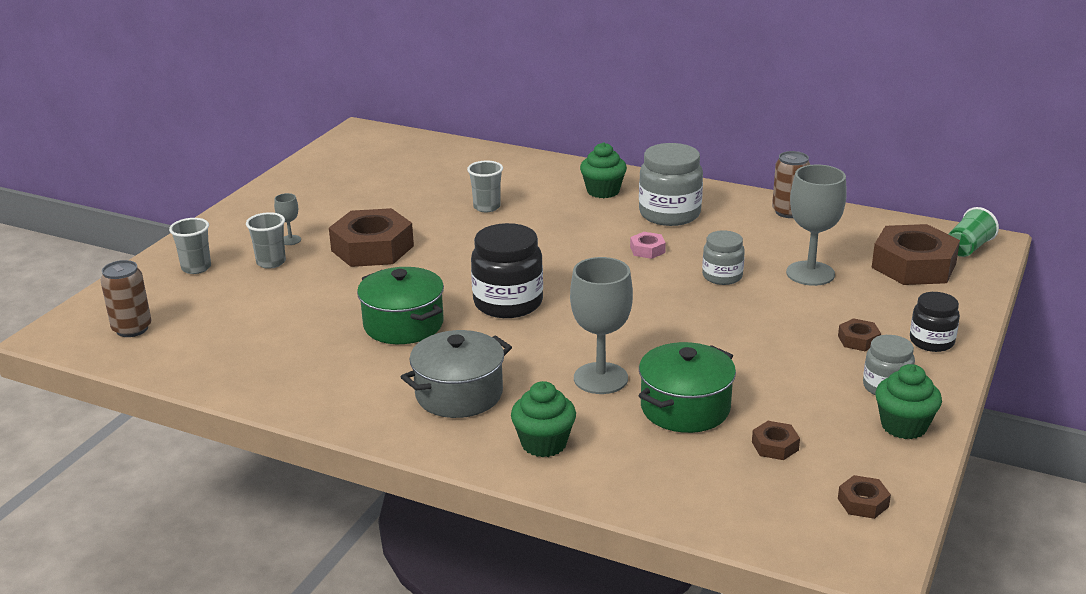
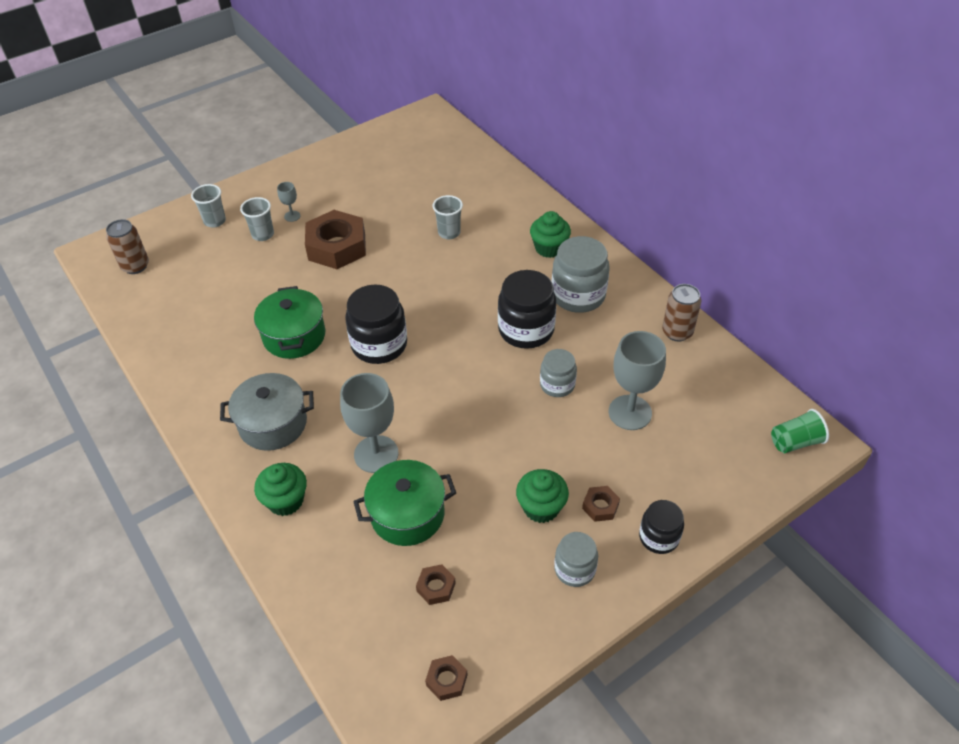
camera: 30 degrees right, 20 degrees up
(647, 250) = (526, 330): pink nut -> black jar
(904, 426) = (549, 618): green cupcake -> green cupcake (541, 507)
(913, 266) = (726, 442): brown nut -> none

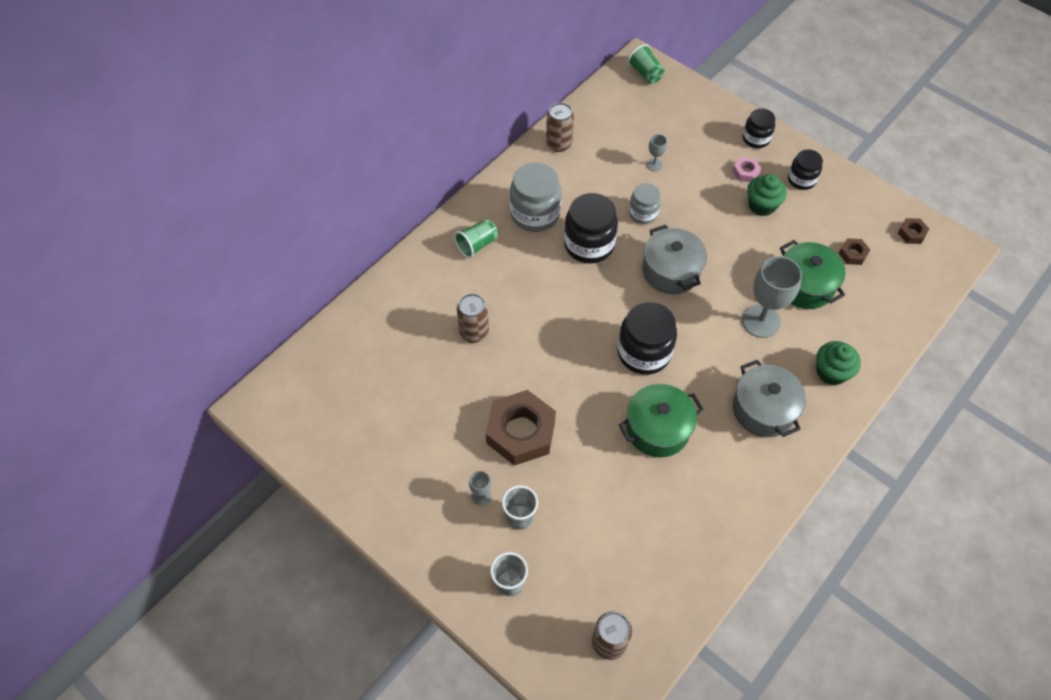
camera: 105 degrees left, 10 degrees up
(449, 233) = (474, 332): grey cup -> brown can
(470, 390) = (671, 271): none -> grey pot
(549, 248) = (477, 245): green cupcake -> green cup
(574, 569) = (801, 179): grey jar -> black jar
(600, 506) = (745, 172): brown nut -> pink nut
(630, 412) = (654, 165): grey goblet -> grey goblet, size x0.46

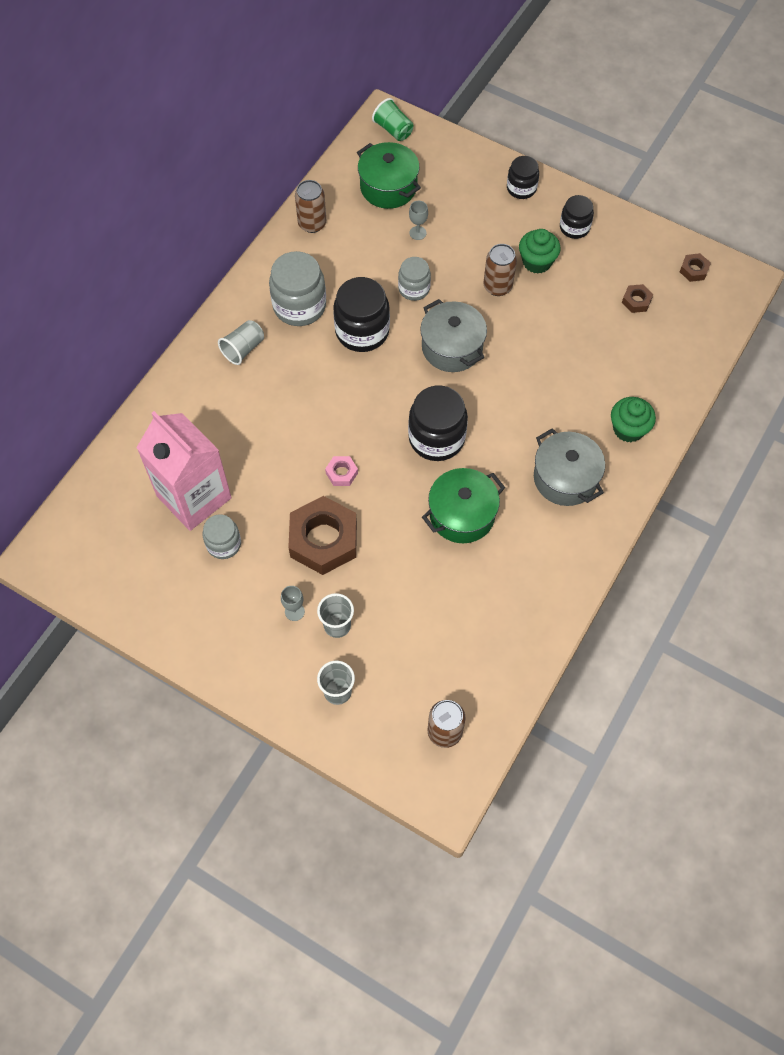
camera: 10 degrees left, 5 degrees up
(406, 372) = (194, 497): none -> pink carton
(426, 421) = (224, 544): none -> grey jar
(474, 332) = (257, 444): brown can -> brown can (497, 286)
(477, 245) = (243, 349): green cup -> grey cup
(745, 172) = (515, 227): pink nut -> pink nut (341, 473)
(761, 321) = (551, 387): grey goblet -> none
(805, 285) = (591, 342): green pot -> green pot (388, 187)

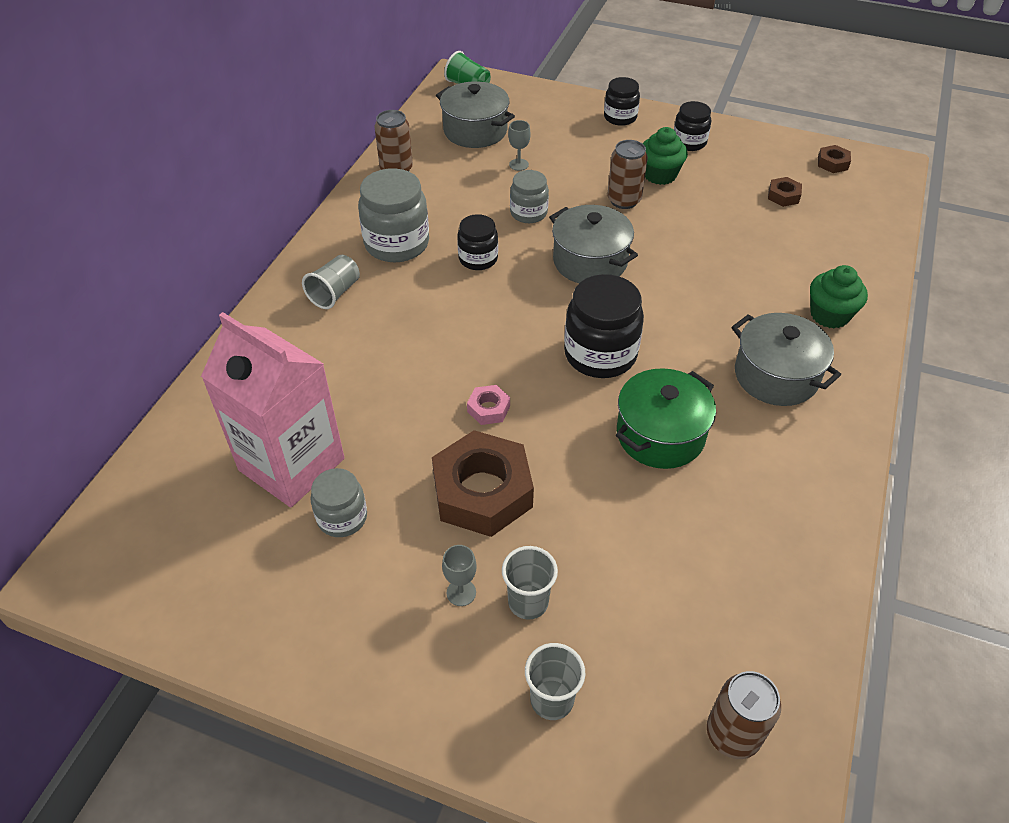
camera: 10 degrees left, 15 degrees down
(362, 331) = (478, 259): black jar -> black jar, size x0.60
(388, 187) = (475, 131): green pot -> grey pot

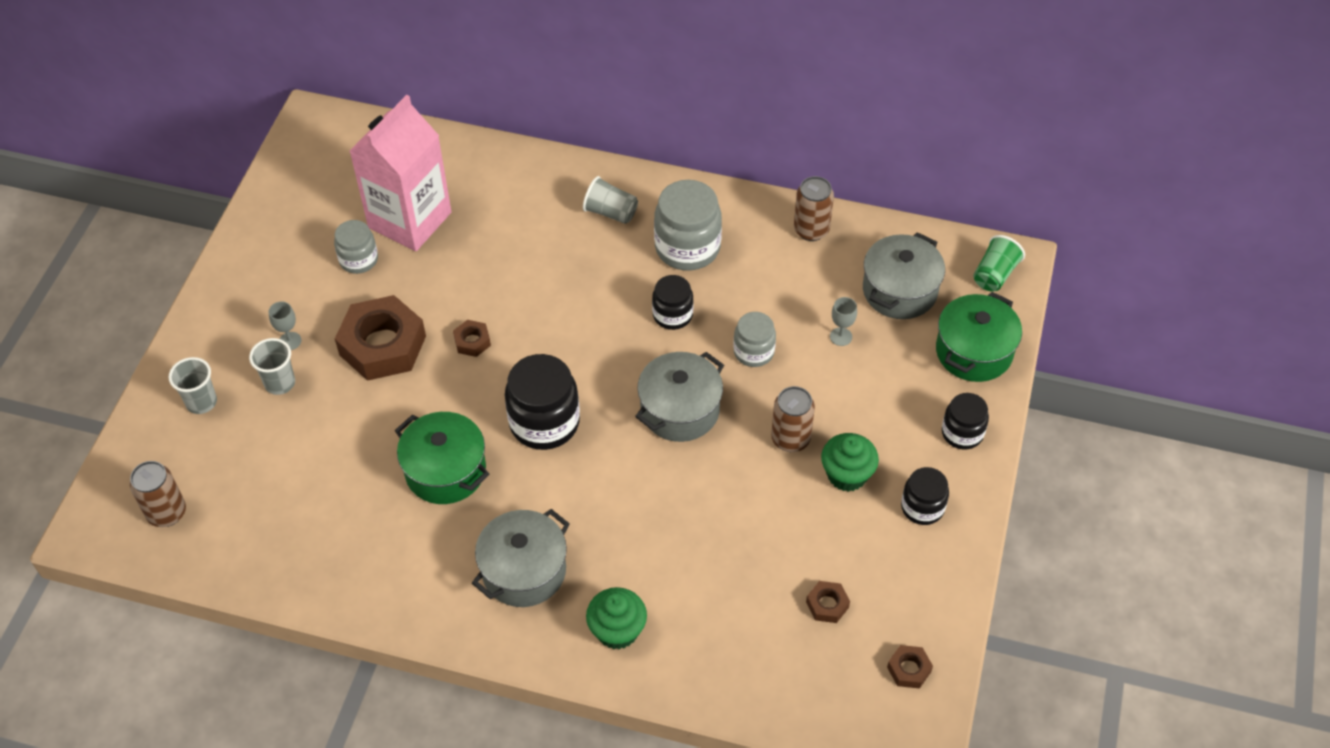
camera: 85 degrees right, 5 degrees up
(488, 409) = (472, 341): pink nut -> brown nut
(543, 104) = (974, 351): none -> green pot

